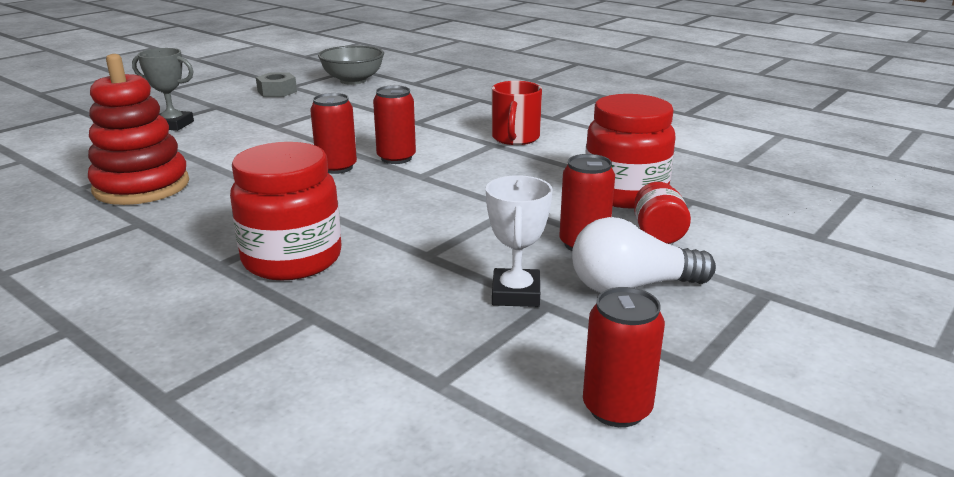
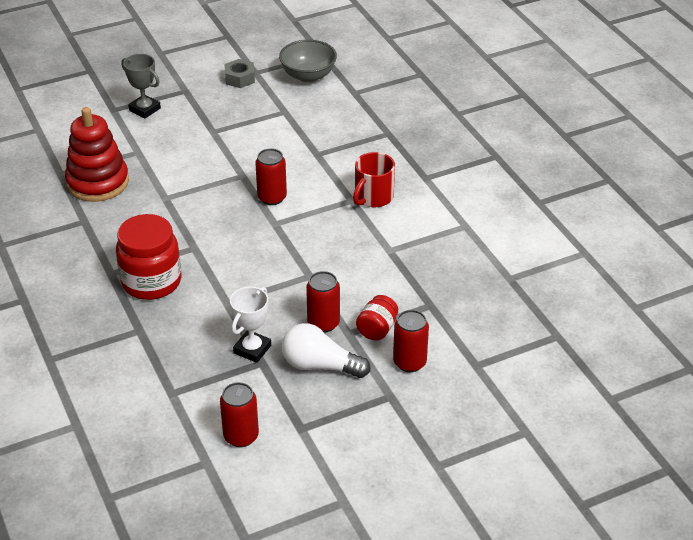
camera: 25 degrees right, 15 degrees up
(337, 167) = (226, 197): red can -> red can (409, 362)
(625, 194) = (393, 285): red jar -> none

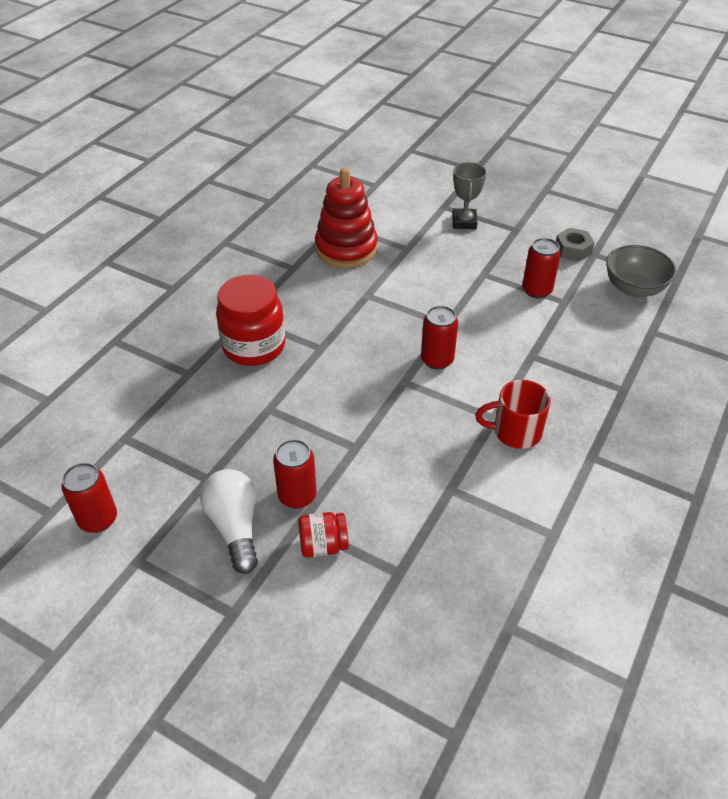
camera: 55 degrees right, 5 degrees up
(252, 349) = (220, 462): white trophy -> none
(409, 362) = (295, 603): red can -> red can (536, 290)

